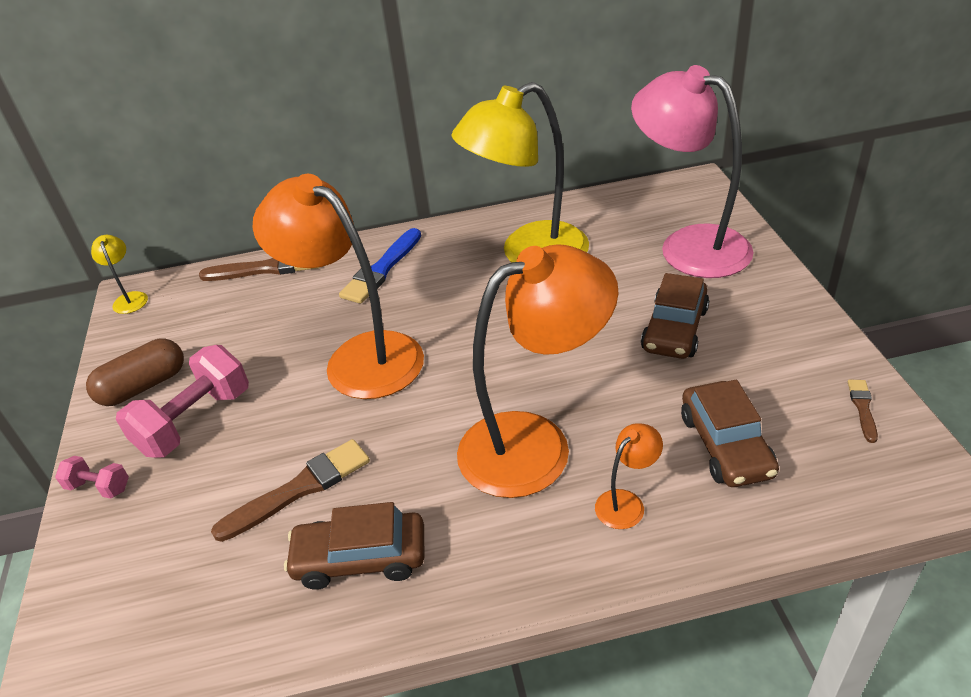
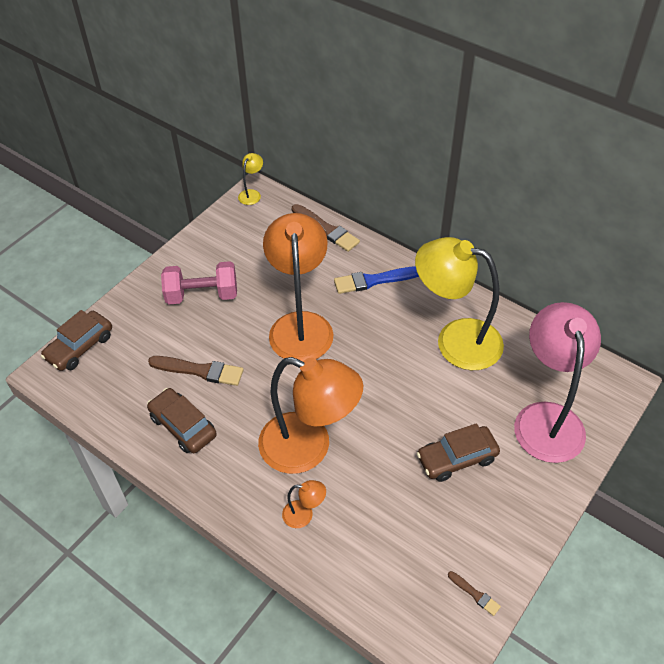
camera: 45 degrees right, 10 degrees up
(99, 487) = (139, 294): pink dumbbell -> none
(143, 386) = (204, 255): brown capsule -> none
(726, 445) = (383, 538): brown car -> brown car (80, 347)
(862, 408) = (475, 594): brown brush -> brown brush turned 75 degrees clockwise

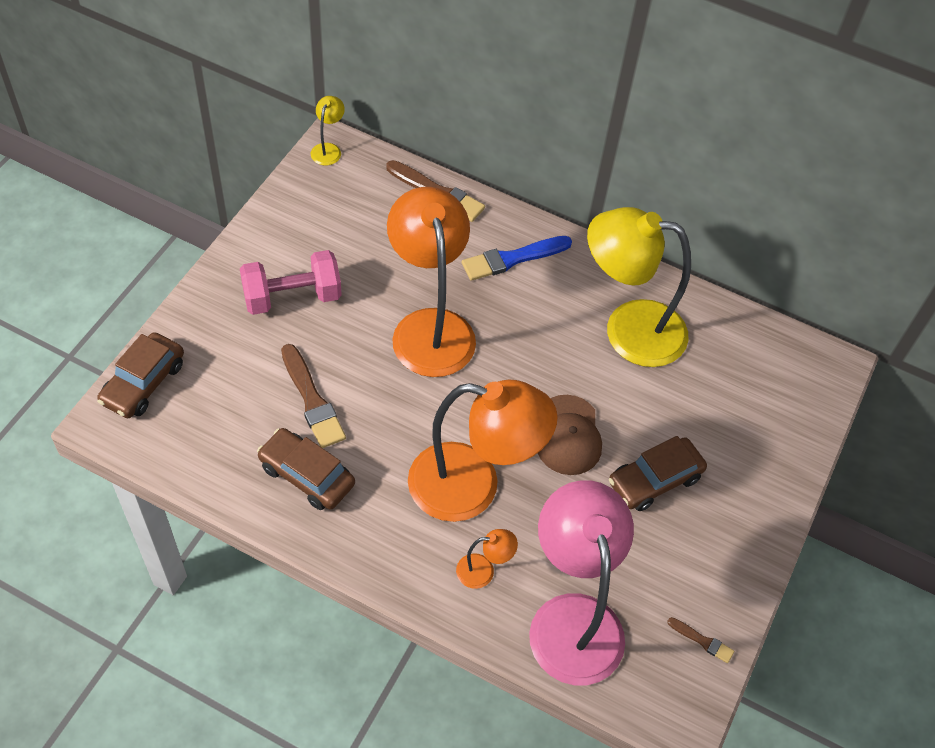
camera: 15 degrees left, 5 degrees up
(200, 371) = (312, 400): brown brush -> brown brush turned 60 degrees clockwise
(392, 416) = (568, 435): none -> brown cap
(546, 418) = (752, 419): pink lamp -> pink lamp (572, 618)

